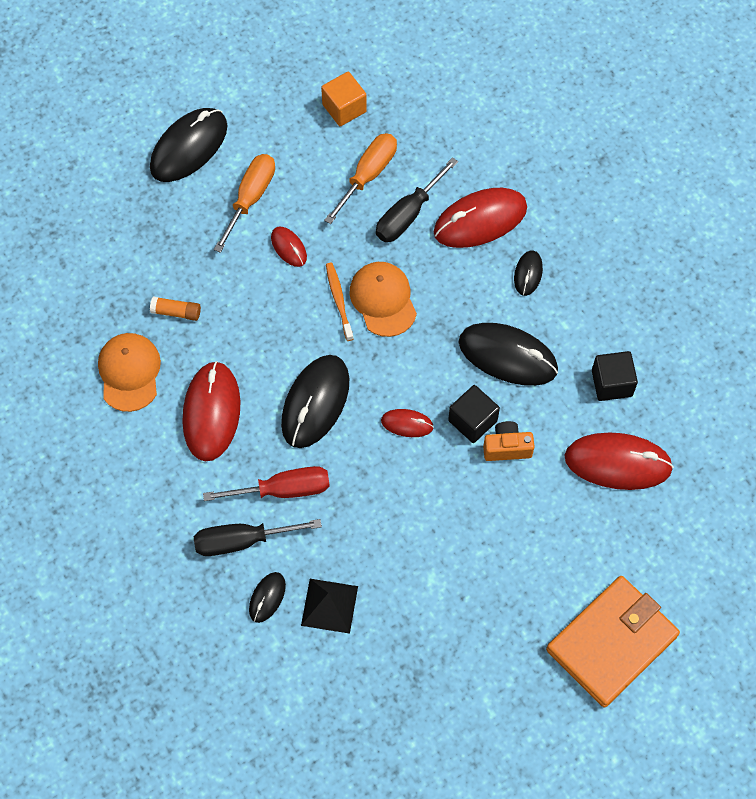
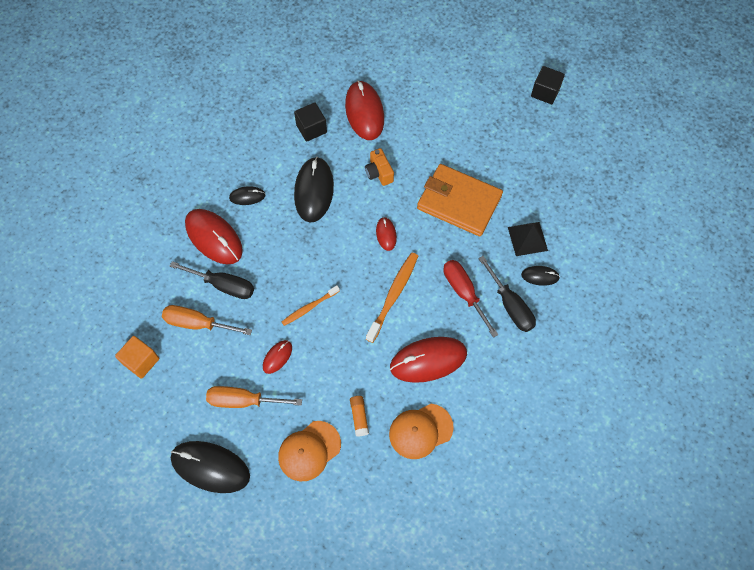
camera: 110 degrees left, 0 degrees up
(315, 402) = (393, 295): black mouse -> orange toothbrush
(383, 300) = (298, 279): orange cap -> orange cap (309, 451)
(472, 421) = (368, 197): black cube -> black cube (545, 92)
(611, 643) = (478, 87): orange wallet -> orange wallet (459, 202)

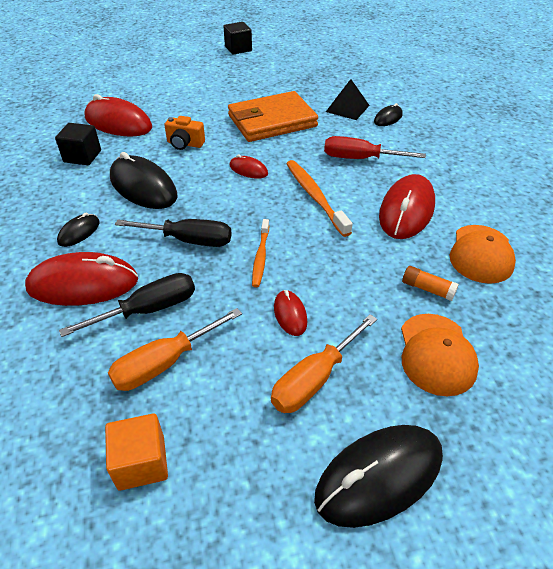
camera: 50 degrees left, 20 degrees down
(510, 305) = (399, 143): black screwdriver -> black screwdriver (189, 240)

